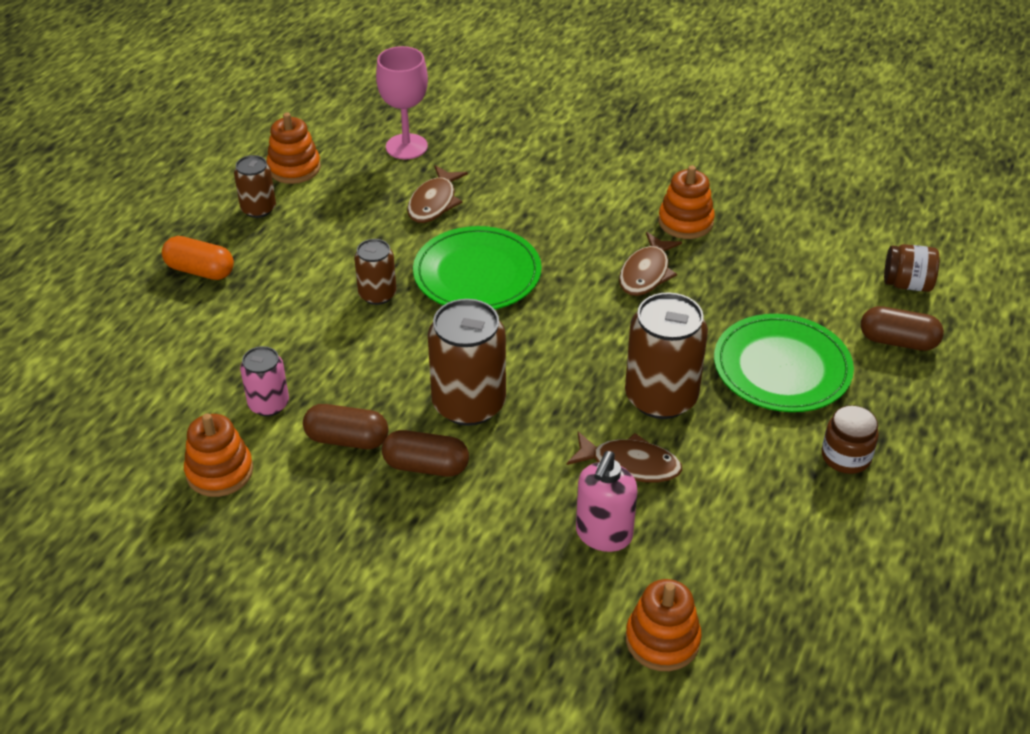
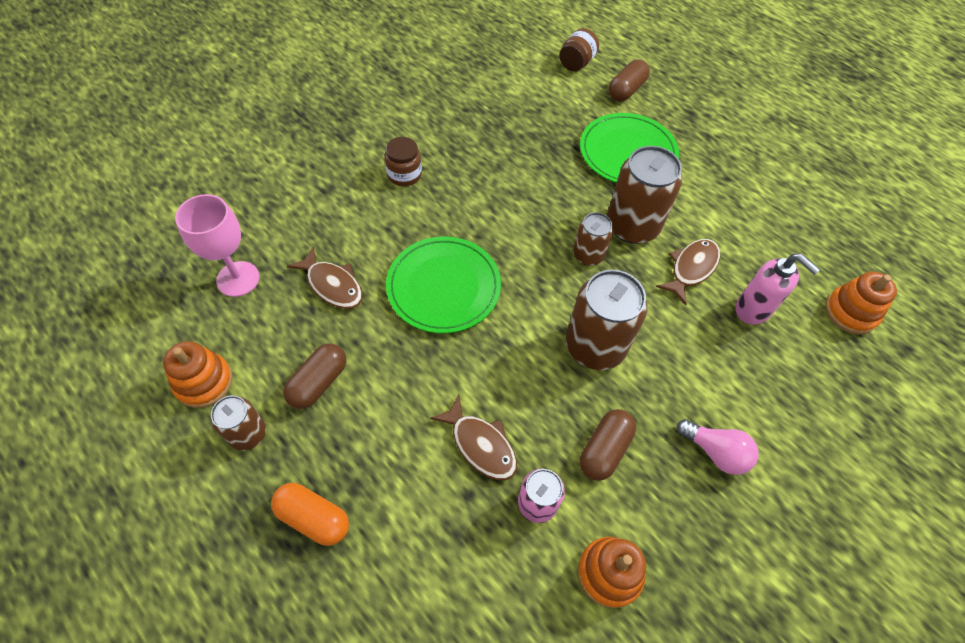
camera: 70 degrees left, 15 degrees up
(200, 271) = (313, 518): orange capsule -> orange capsule turned 75 degrees clockwise
(377, 294) = (432, 368): brown can -> brown can (588, 255)
(386, 530) = (715, 452): none -> pink light bulb
(426, 466) = (653, 399): brown capsule -> brown capsule (318, 382)
(646, 273) = (499, 183): brown fish -> brown fish (480, 444)
(685, 222) = (455, 139): orange stacking toy -> none
(846, 456) = (717, 157): brown jar -> brown jar (404, 174)

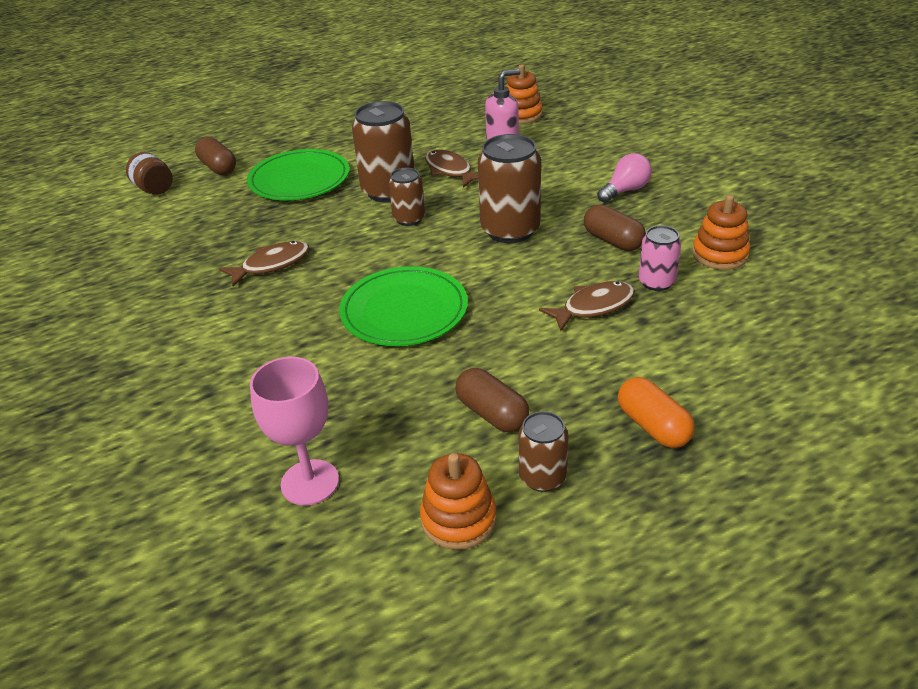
camera: 70 degrees left, 20 degrees down
(313, 518) = (653, 426): orange capsule -> orange capsule turned 75 degrees counterclockwise
(332, 285) = (362, 394): brown fish -> brown fish (272, 265)
(404, 174) = (228, 324): brown jar -> none

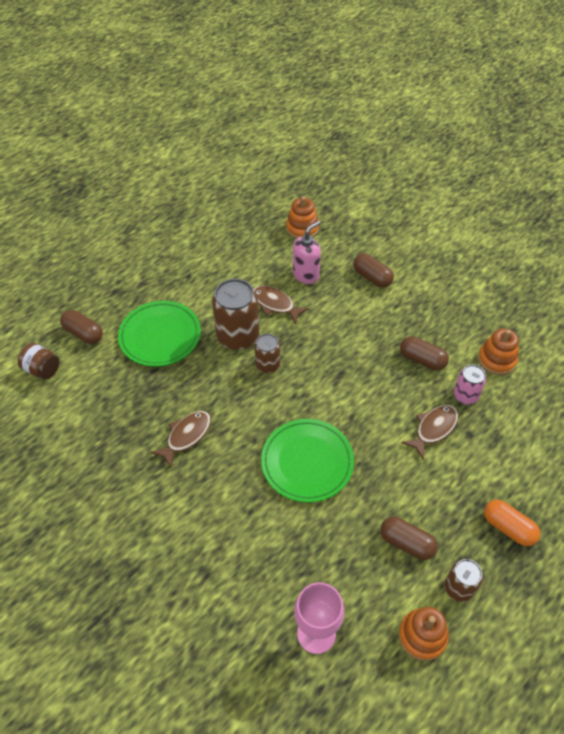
camera: 20 degrees left, 15 degrees up
(510, 230) = (347, 362): brown can -> none
(585, 162) = (372, 277): none -> brown capsule
(625, 190) = (411, 304): pink light bulb -> none

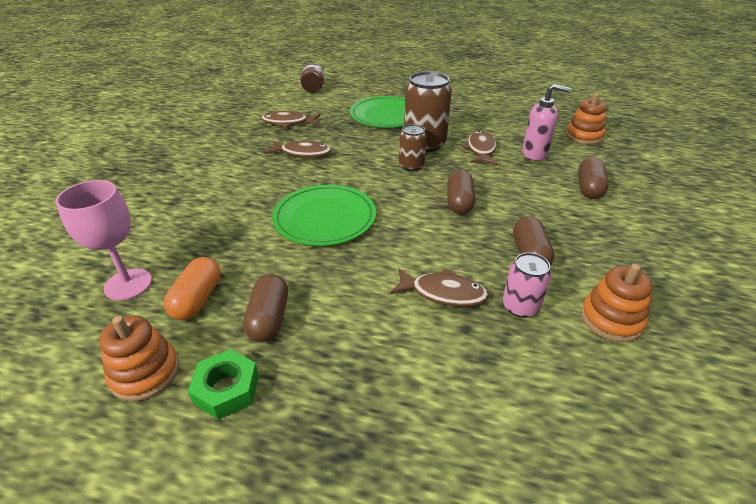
camera: 60 degrees right, 15 degrees down
(84, 333) = (357, 92): brown capsule -> brown capsule (459, 202)
(110, 424) = (288, 123): none -> brown fish
(458, 588) = (227, 389): brown can -> green nut
(508, 527) = (350, 418): orange capsule -> orange capsule (197, 299)

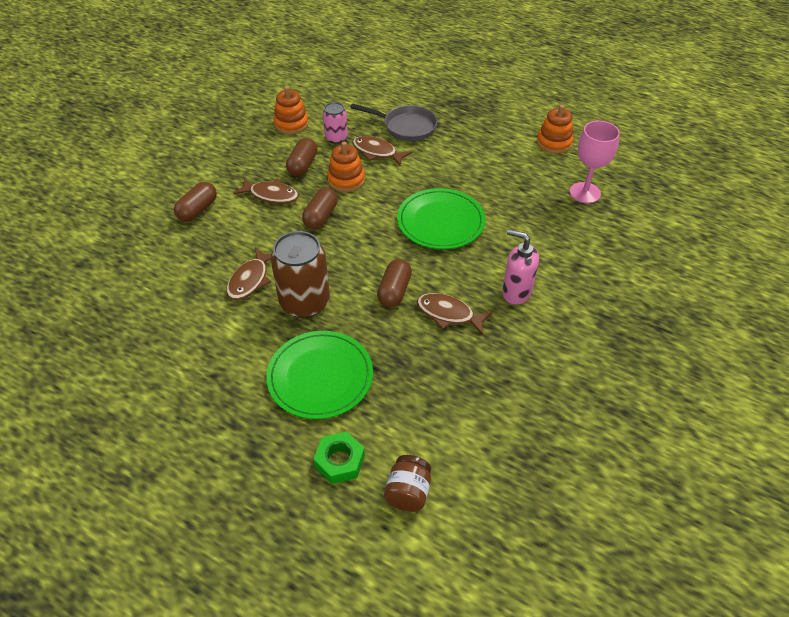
camera: 165 degrees left, 10 degrees up
(197, 299) = (534, 175): orange capsule -> none
(227, 389) = (509, 130): green nut -> green nut (339, 461)
(269, 319) = (488, 157): brown capsule -> brown capsule (394, 291)
(288, 123) = (461, 386): brown fish -> brown fish (271, 195)
(411, 166) = (338, 269): brown can -> none
(421, 354) = (406, 127): none -> grey pan
(535, 154) = (200, 262): pink soap dispenser -> pink soap dispenser (516, 292)
(584, 136) = (118, 279): orange stacking toy -> orange stacking toy (346, 180)

